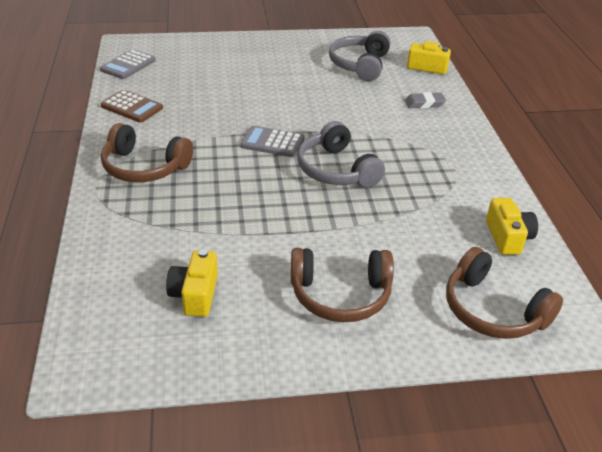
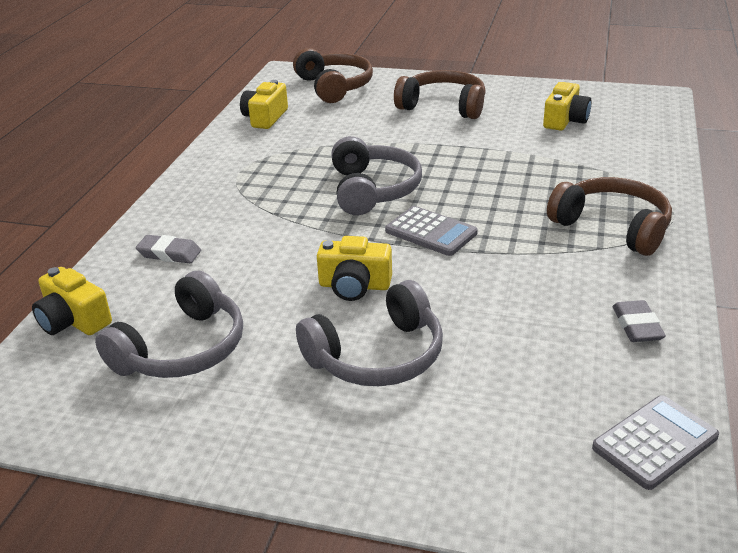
camera: 155 degrees left, 5 degrees down
(132, 107) = (637, 326): brown calculator -> grey eraser
(264, 75) = (377, 356): none -> grey headphones
(299, 103) = (354, 286): none -> yellow camera

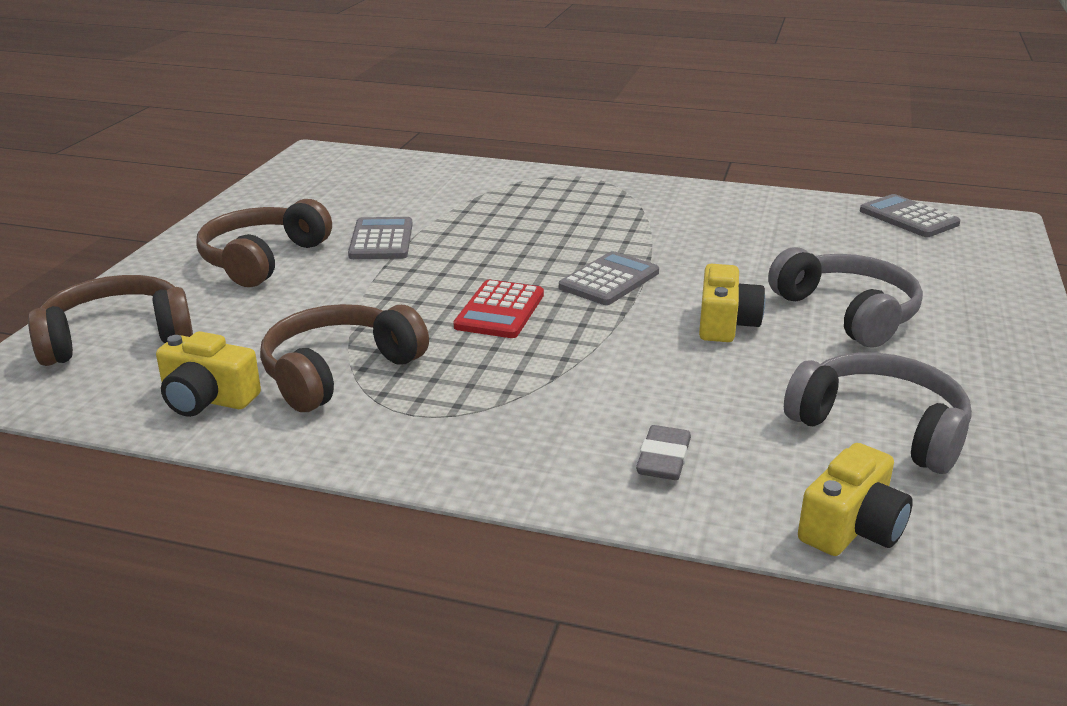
camera: 90 degrees left, 5 degrees down
(372, 190) = (499, 311): grey headphones -> red calculator
(486, 139) = (381, 240): none -> grey calculator
(565, 120) = (353, 198): yellow camera -> none
(612, 227) = (603, 200): brown headphones -> brown headphones (339, 372)
(637, 326) = (765, 208): grey eraser -> none

